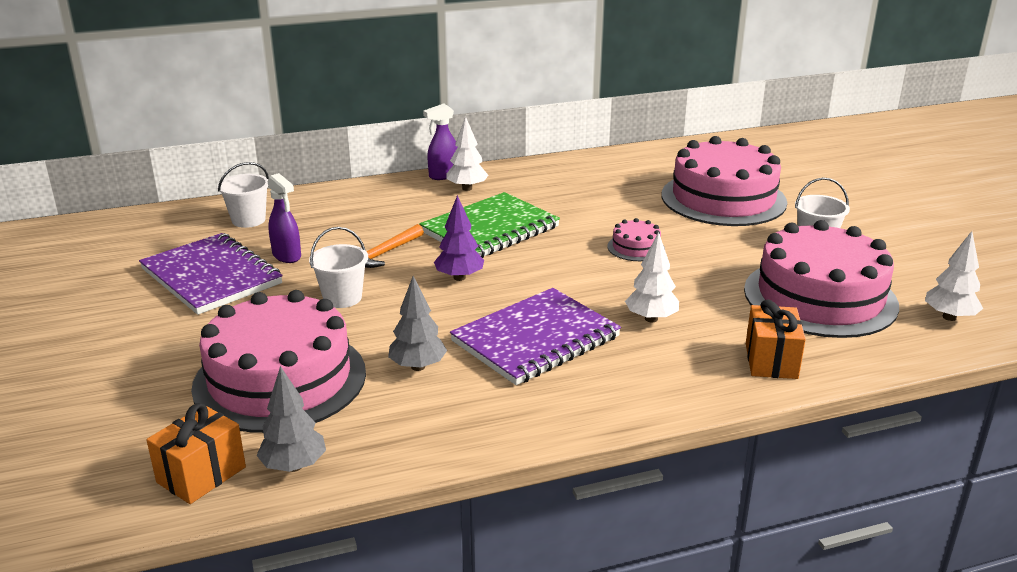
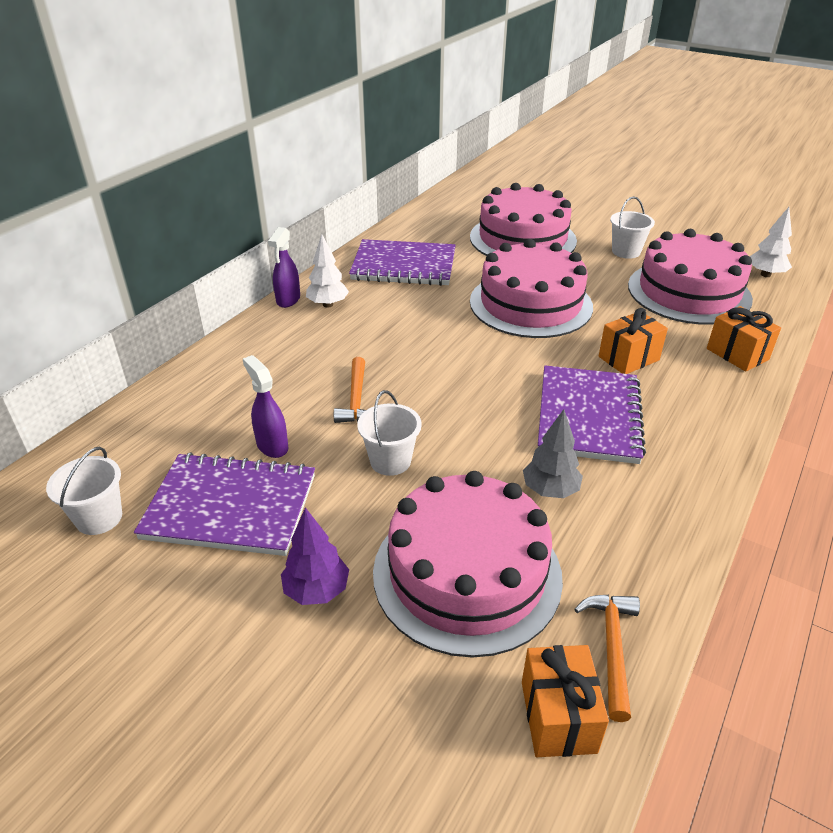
camera: 40 degrees left, 10 degrees up
(248, 220) = (170, 426): white bucket -> white bucket (99, 518)
(287, 256) = (272, 445): purple spray bottle -> purple spray bottle turned 135 degrees counterclockwise
(294, 466) = (611, 648): grey tree -> orange hammer
(459, 277) = (452, 391): purple tree -> purple tree (316, 590)
(490, 229) = (406, 335): green notebook -> none
(574, 183) = (404, 266): none -> purple notebook
(636, 247) = (530, 304): pink cake -> pink cake, size x2.38
(651, 319) = (628, 358): white tree -> orange gift

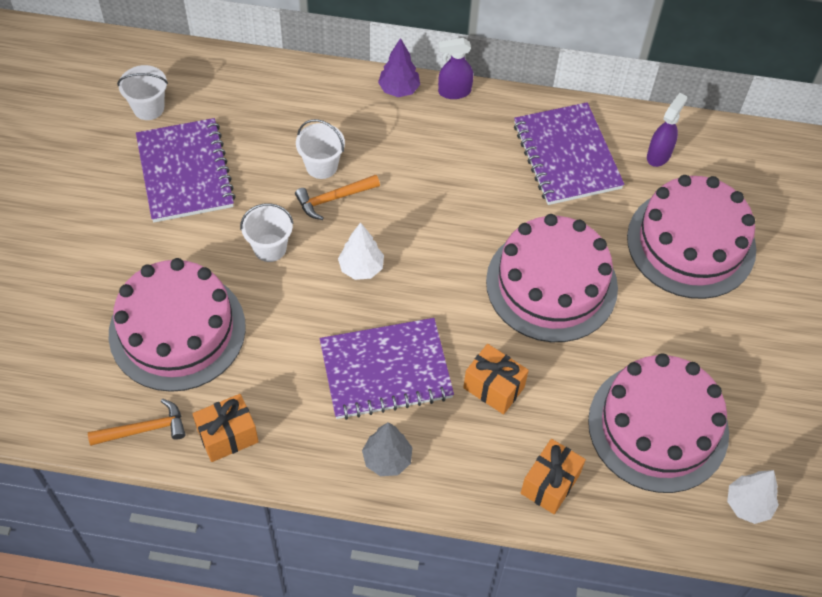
camera: 65 degrees right, 20 degrees up
(272, 445) = (255, 168): purple spray bottle -> purple spray bottle (659, 155)
(316, 590) = (133, 251): purple tree -> purple tree (399, 89)
(328, 304) = (462, 123): white tree -> white tree (361, 268)
(550, 490) = (280, 362): grey tree -> grey tree (387, 459)
(558, 716) = (84, 408): orange gift -> orange gift (228, 436)
(626, 252) = (720, 351): white bucket -> white bucket (321, 166)

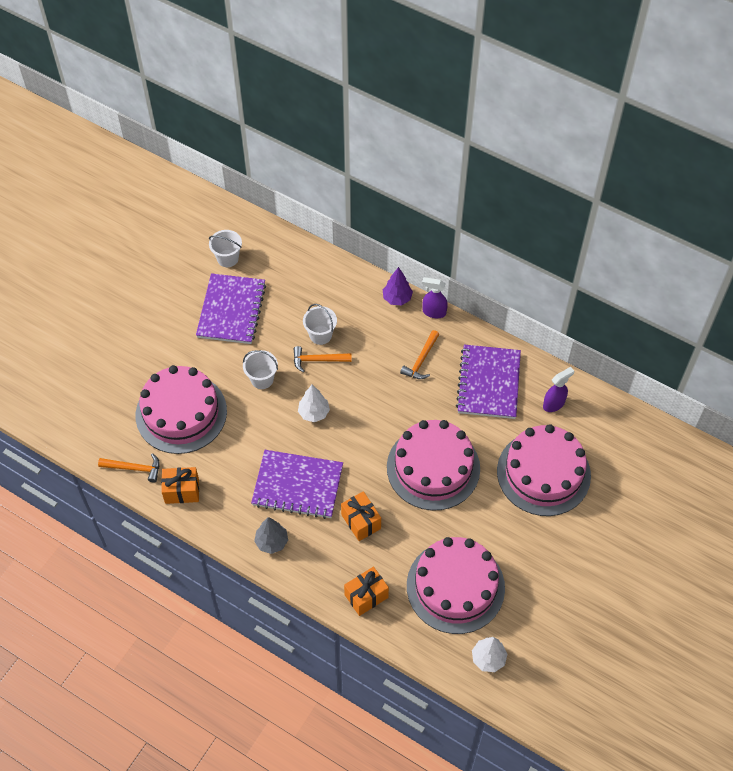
camera: 25 degrees right, 0 degrees up
(468, 155) = (421, 360): none -> orange hammer

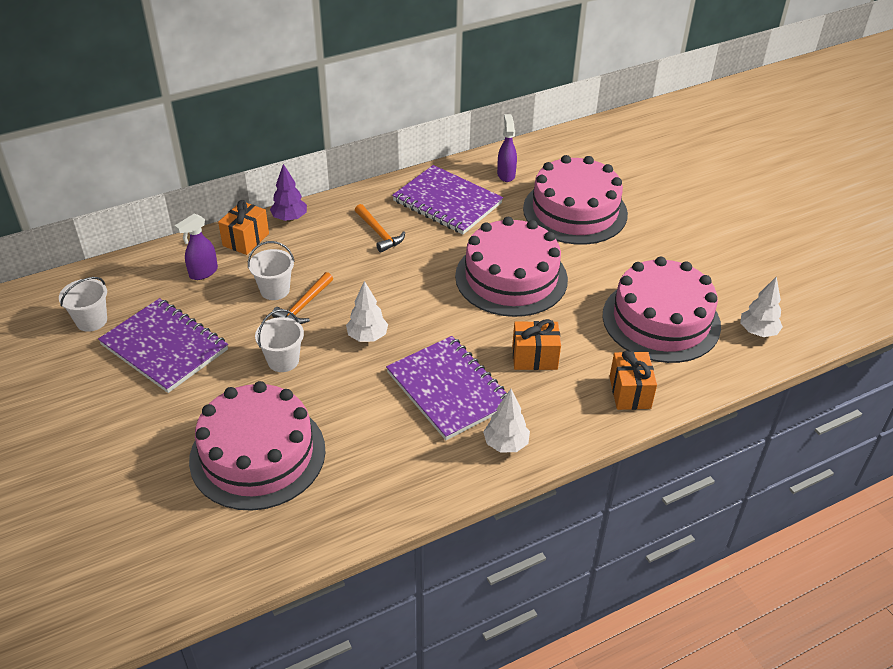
camera: 60 degrees left, 15 degrees down
(134, 468) = (294, 539): orange hammer -> none
(182, 491) = (369, 502): orange gift -> orange gift (246, 239)
(272, 542) = (506, 444): grey tree -> white tree
(297, 485) = (449, 389): purple notebook -> purple notebook turned 75 degrees counterclockwise
(433, 312) = (332, 202): purple spray bottle -> purple spray bottle (203, 272)

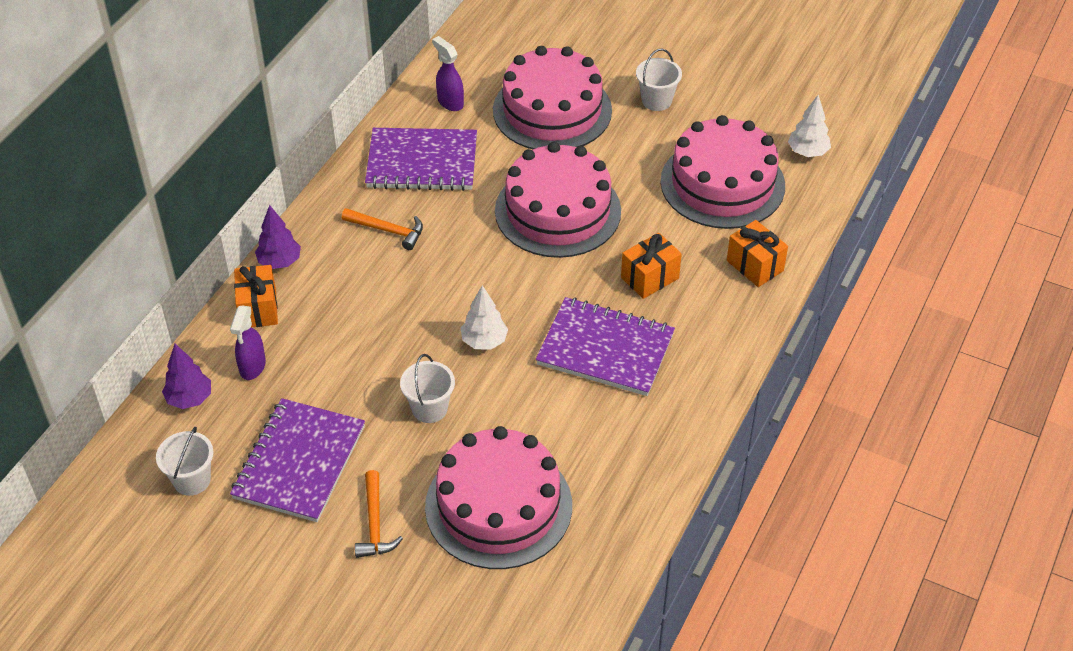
camera: 35 degrees left, 5 degrees up
(146, 271) = (189, 399): none -> purple tree
(164, 347) = (299, 462): purple notebook -> purple notebook turned 75 degrees counterclockwise
(275, 290) = (346, 345): white bucket -> white bucket (656, 100)
(304, 305) = (392, 344): orange hammer -> orange hammer (375, 524)
(506, 444) = (698, 370): white tree -> none

